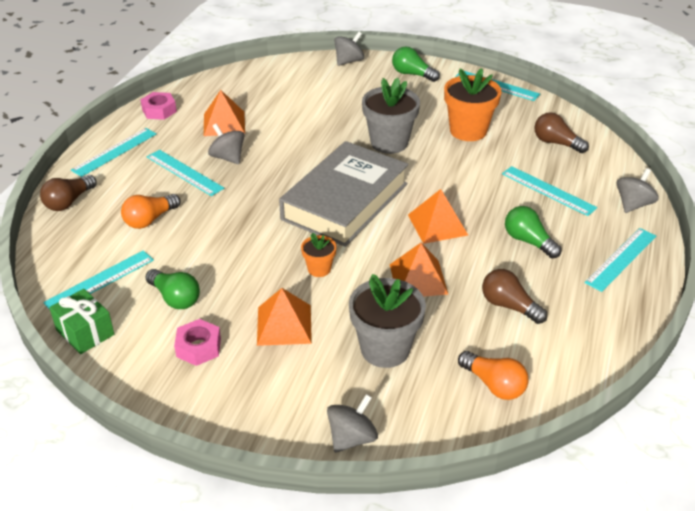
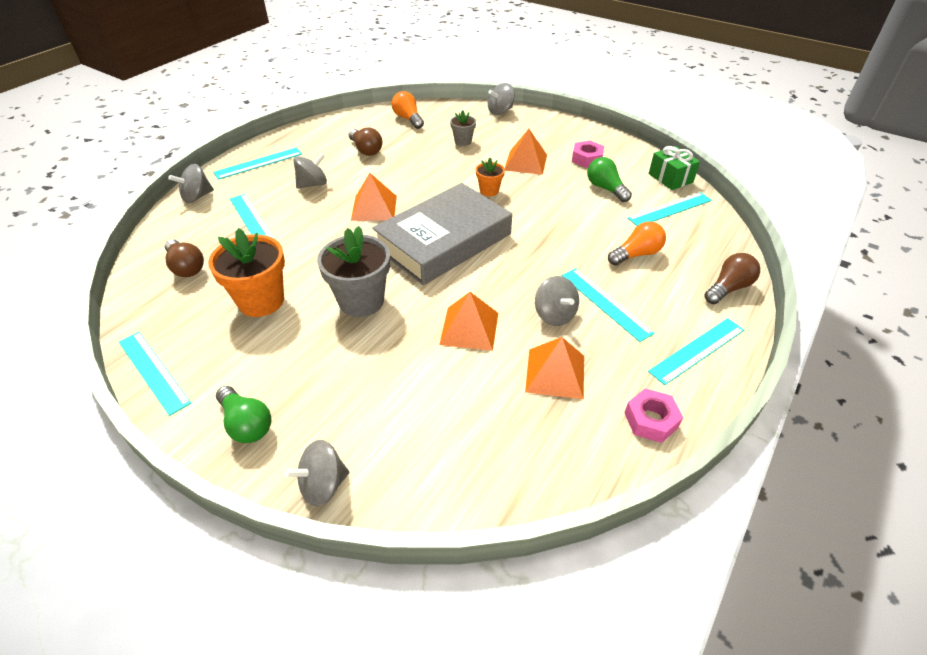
camera: 165 degrees left, 5 degrees up
(385, 349) = (463, 141): grey flower pot -> grey flower pot, size x0.52
(418, 279) = (417, 173): orange pyramid -> orange pyramid (469, 328)
(528, 241) = (313, 184): green light bulb -> grey spinning top

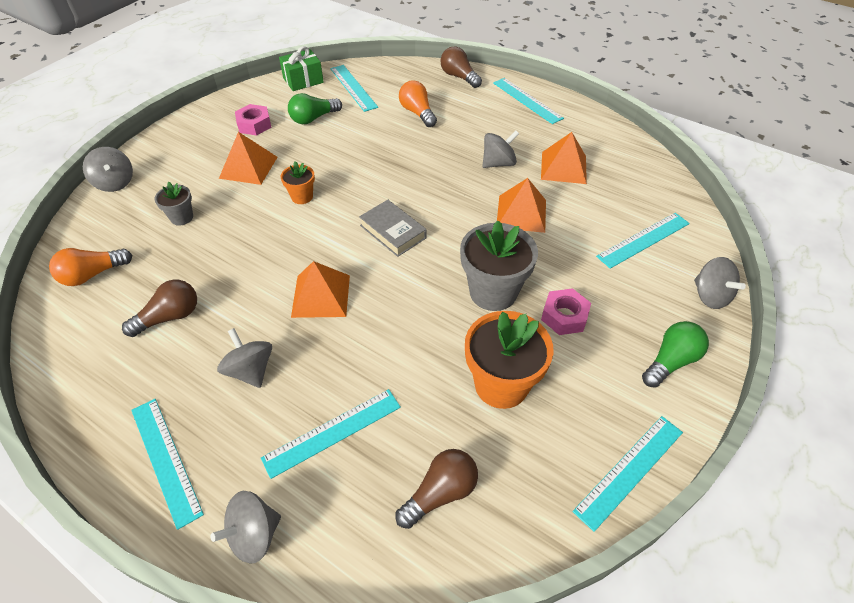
camera: 90 degrees left, 5 degrees up
(197, 197) = (254, 535): grey spinning top -> grey spinning top turned 90 degrees clockwise
(444, 241) = (393, 232): grey book -> grey book, size x0.46
(605, 303) = (481, 135): turquoise ruler -> turquoise ruler (643, 239)
(650, 420) = (596, 128): pink nut -> pink nut (564, 316)

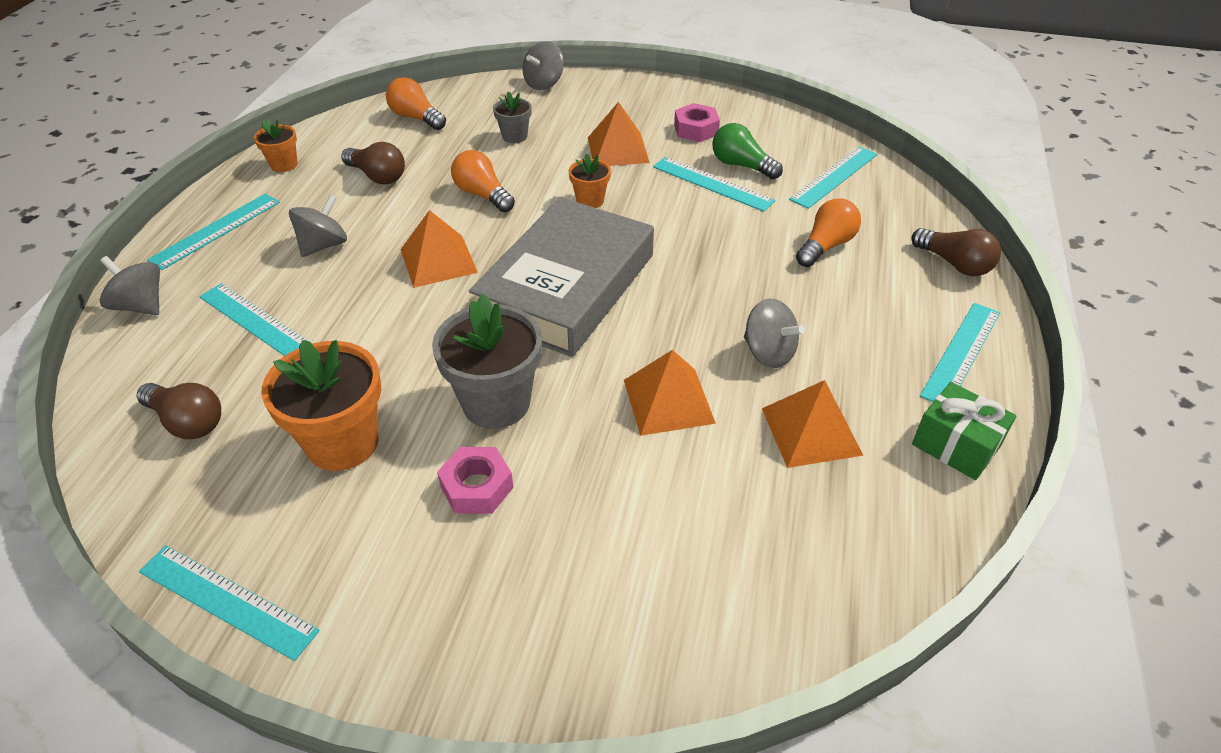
camera: 70 degrees right, 5 degrees down
(88, 390) = (284, 165): none -> orange flower pot
(251, 253) = (482, 195): none -> orange light bulb
(303, 80) = (813, 135): green gift -> green gift (956, 445)
(393, 232) = (566, 286): grey book -> grey book, size x2.16
(459, 77) = (954, 264): brown light bulb -> brown light bulb turned 105 degrees clockwise
(643, 239) = (687, 567): turquoise ruler -> turquoise ruler (712, 183)
(670, 361) = (425, 634): green light bulb -> none
(710, 296) = (589, 684): grey spinning top -> none

